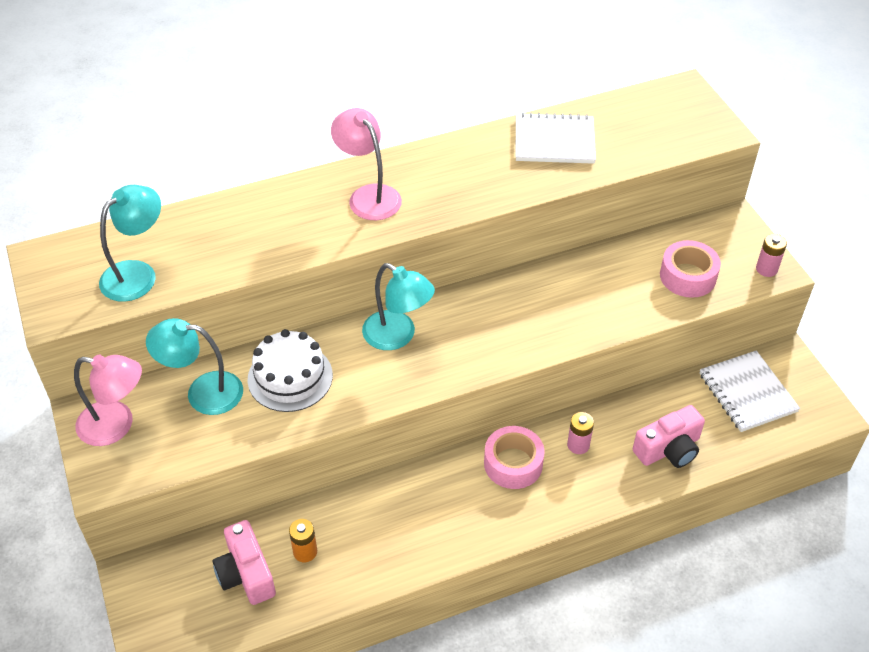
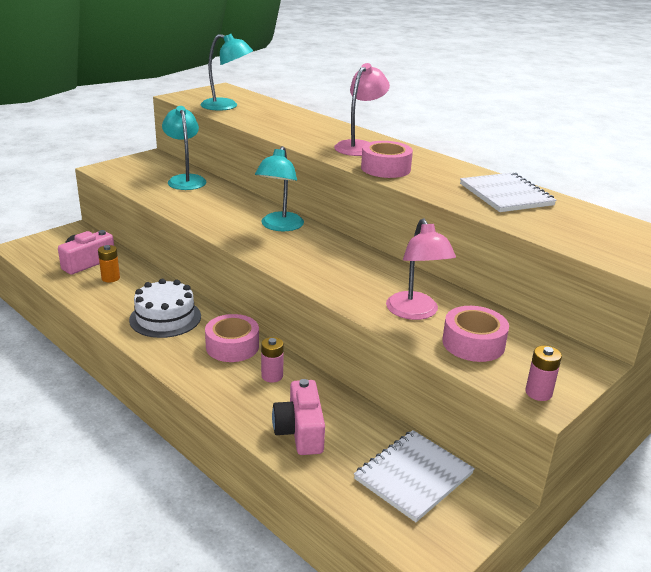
camera: 65 degrees right, 20 degrees down
(116, 425) = (146, 164): pink lamp -> pink lamp (415, 312)
(290, 377) = (215, 200): white cake -> white cake (165, 318)
(447, 199) = (385, 168): none -> pink tape
(668, 449) = (300, 431): pink camera -> pink camera turned 45 degrees clockwise

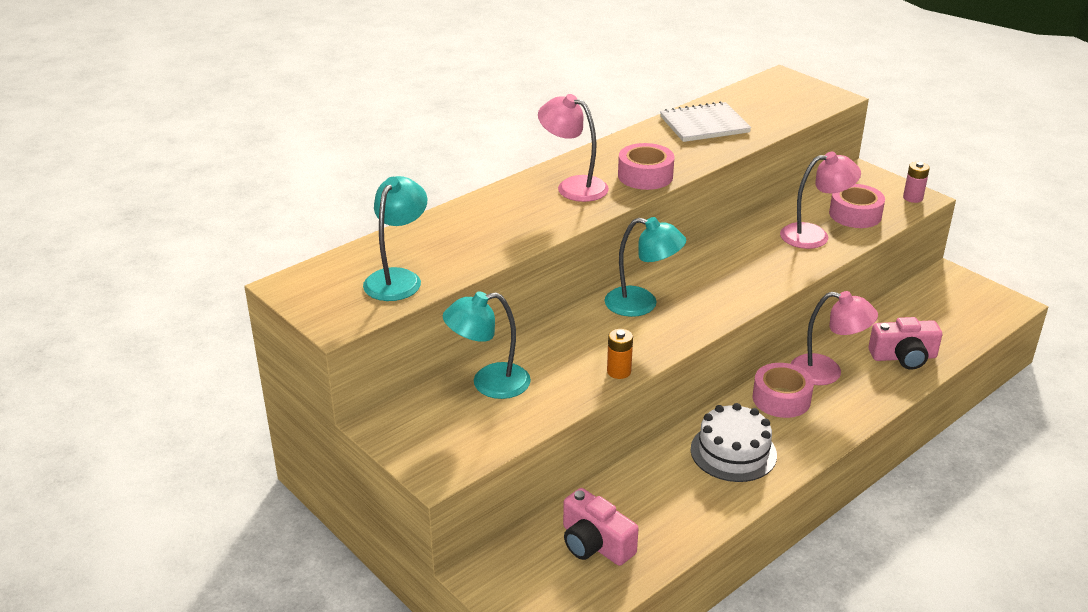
camera: 85 degrees left, 5 degrees up
(110, 278) = (640, 512): orange battery -> orange battery (619, 371)
(272, 376) = (827, 372): pink battery -> pink lamp
(413, 476) = (936, 305): white notebook -> none

